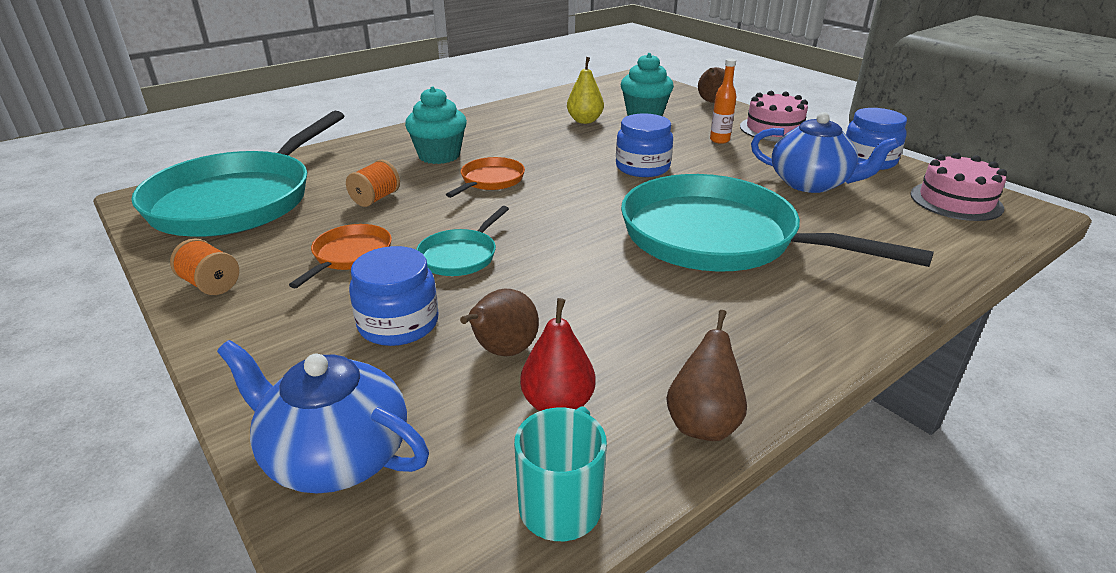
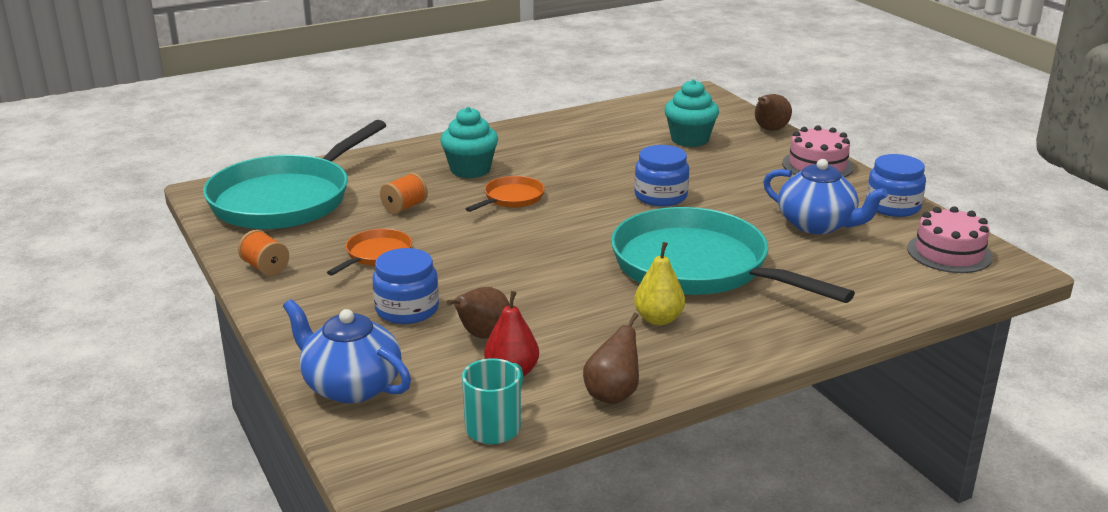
camera: 10 degrees right, 5 degrees down
(460, 256) = (467, 263): turquoise pan -> none
(585, 121) = (624, 142): yellow pear -> yellow pear (658, 319)
(719, 140) = (753, 173): orange bottle -> none

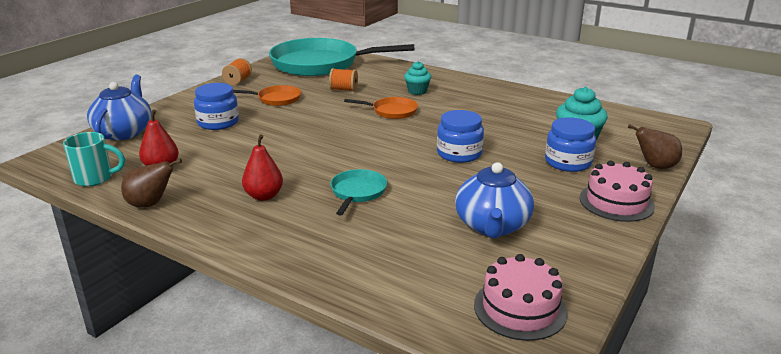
camera: 60 degrees right, 0 degrees up
(470, 170) = (417, 91): turquoise cupcake -> turquoise cupcake, size x0.65
(482, 336) = (201, 149): brown pear -> none
(658, 319) = (264, 196): yellow pear -> red pear
(697, 267) = (357, 192): turquoise pan -> turquoise pan, size x0.43
(893, 206) = (584, 257): blue jar -> blue jar (568, 162)

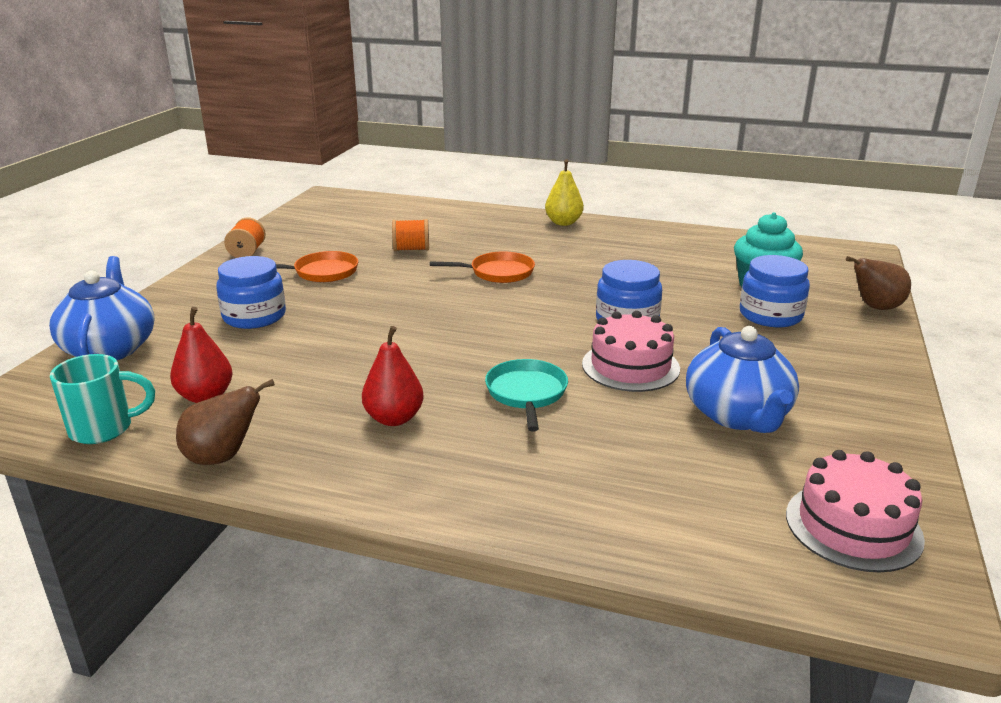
camera: 15 degrees left, 0 degrees up
(320, 64) = (355, 216): turquoise pan -> none
(417, 91) = (514, 242): turquoise cupcake -> none
(461, 81) = (563, 223): none -> yellow pear
(616, 202) = (864, 360): pink cake -> pink cake (630, 366)

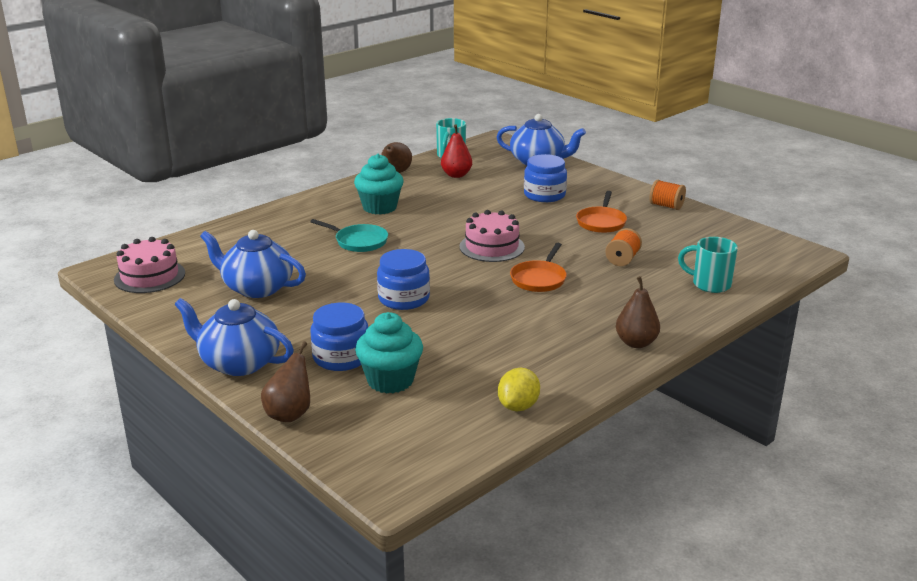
camera: 120 degrees right, 0 degrees up
(394, 418) = (380, 207): red pear -> turquoise cupcake
(427, 215) = (709, 284): none -> turquoise mug
(563, 223) = (636, 343): yellow pear -> brown pear
(630, 366) = (346, 278): pink cake -> pink cake (492, 247)
(710, 239) = (518, 406): none -> yellow lemon
(869, 359) = (238, 363): none -> blue teapot

